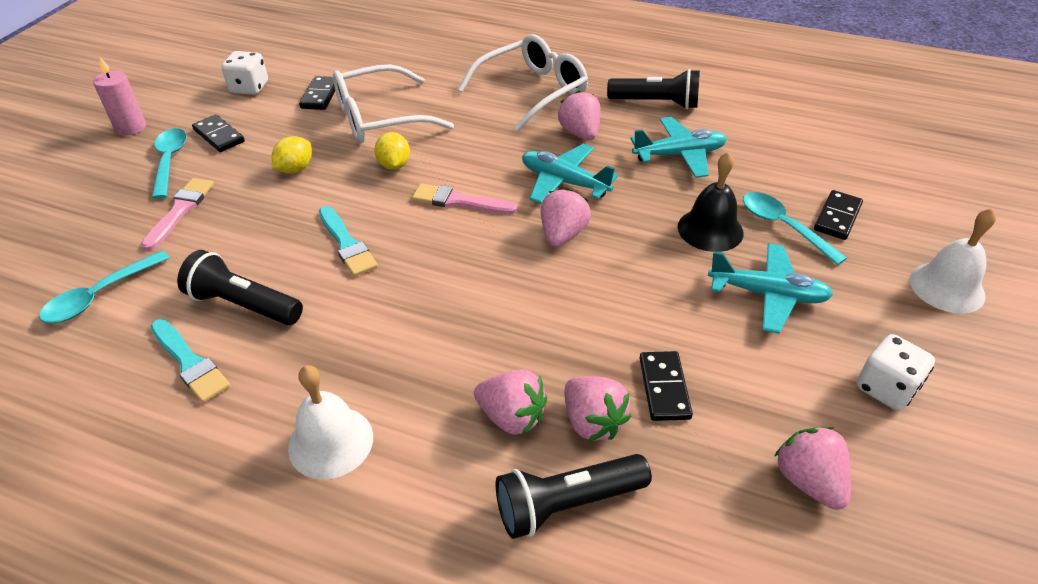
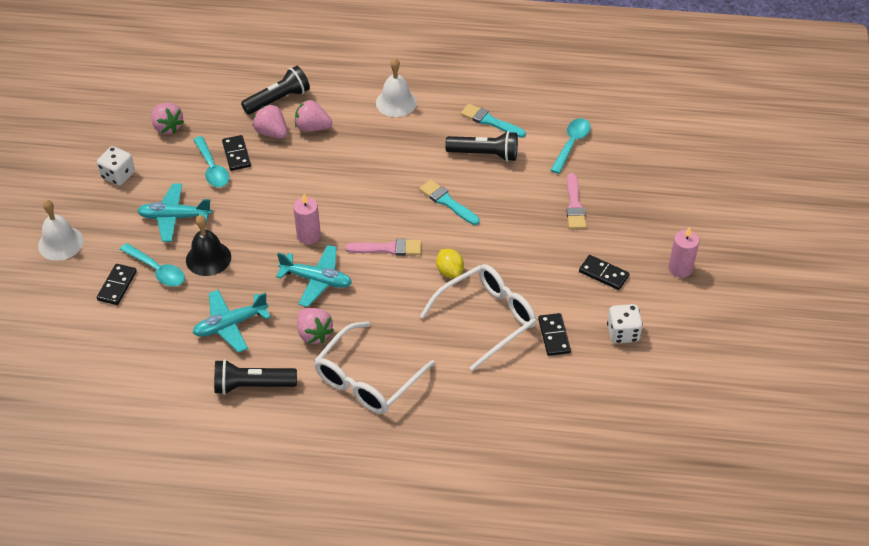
camera: 165 degrees right, 5 degrees up
(169, 161) = (619, 243): turquoise spoon -> turquoise spoon (212, 168)
(295, 169) = (521, 254): yellow lemon -> none
(562, 234) = (308, 235): pink strawberry -> pink candle

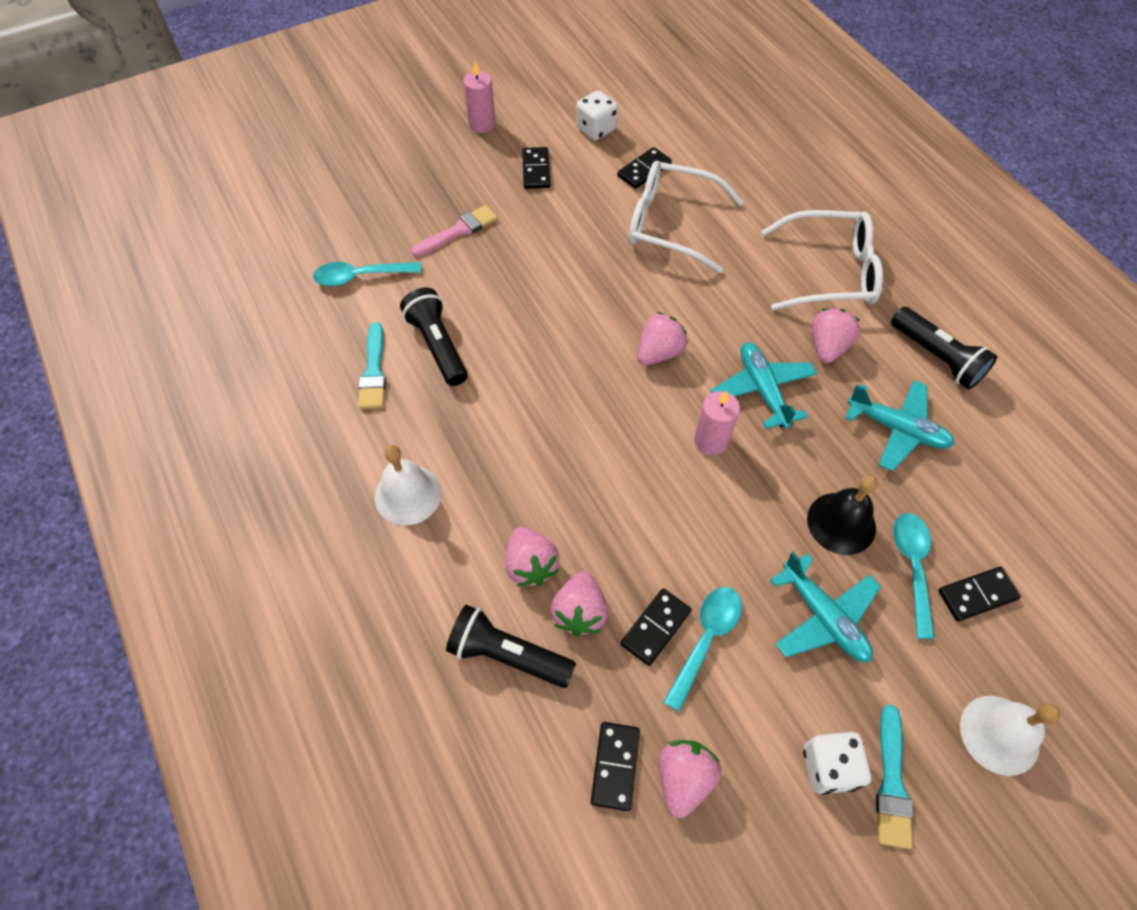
camera: 125 degrees left, 10 degrees up
(196, 109) = (615, 766): none -> black domino
(388, 248) = (659, 353): pink brush -> pink strawberry
(447, 202) = (544, 339): turquoise brush -> turquoise brush (891, 783)
(449, 271) = (641, 283): yellow lemon -> none

